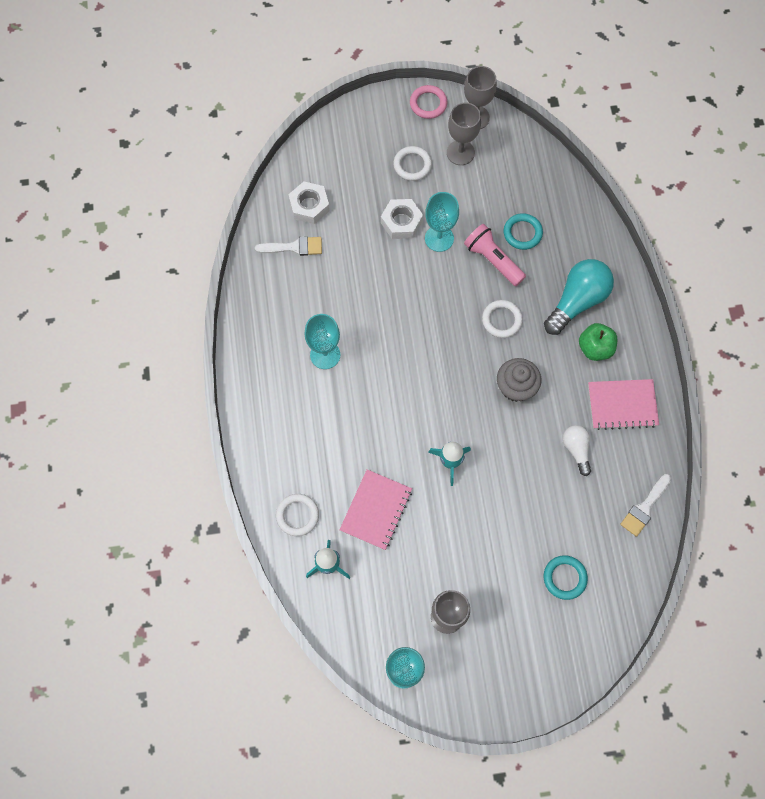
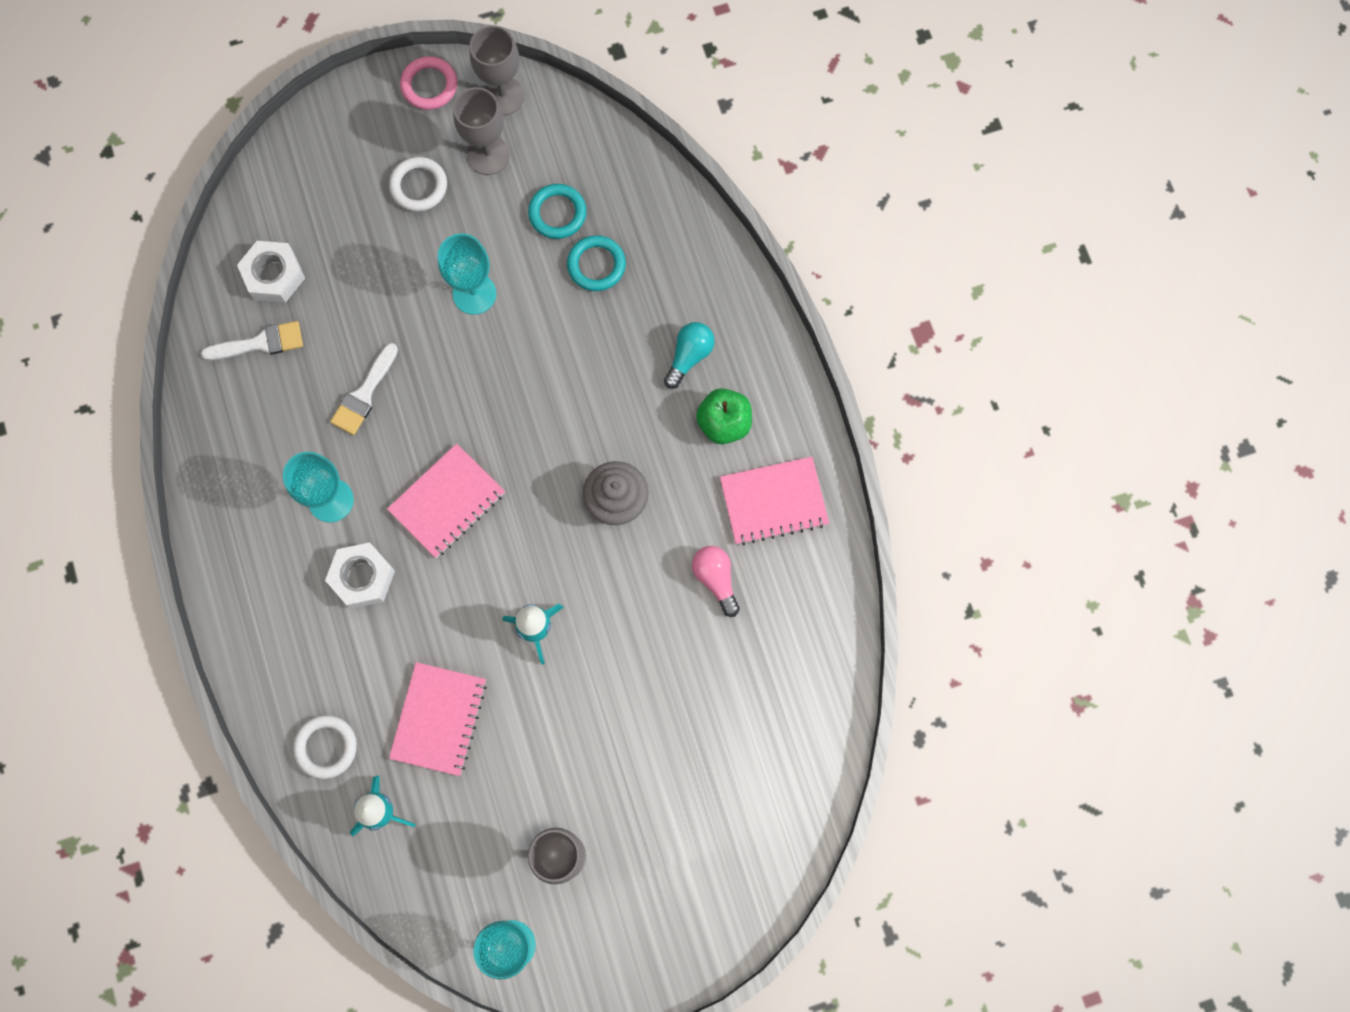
camera: 10 degrees left, 5 degrees up
(401, 222) = (415, 278): white nut -> white nut (362, 577)
(402, 368) = (447, 502): none -> pink notebook
(493, 260) = (558, 314): pink flashlight -> none
(501, 320) = (583, 403): white ring -> none
(564, 578) = (722, 770): turquoise ring -> turquoise ring (557, 213)
(576, 449) = (715, 579): white light bulb -> pink light bulb
(577, 301) = (689, 356): turquoise light bulb -> turquoise light bulb, size x0.56
(644, 507) = (823, 648): white brush -> white brush (364, 394)

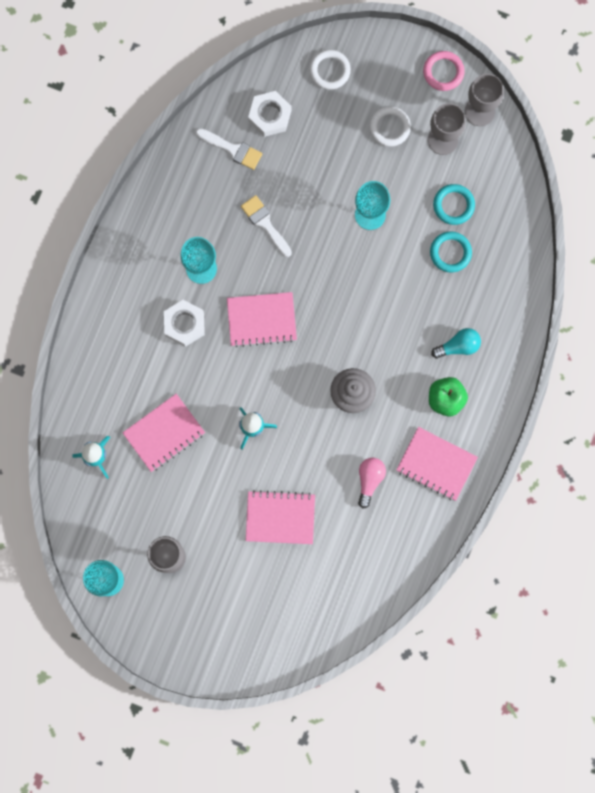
camera: 40 degrees right, 5 degrees up
(326, 747) = (95, 399): white ring -> white ring (329, 70)
(364, 394) = (265, 223): white brush -> white brush turned 75 degrees clockwise
(651, 704) = (280, 518): none -> pink notebook

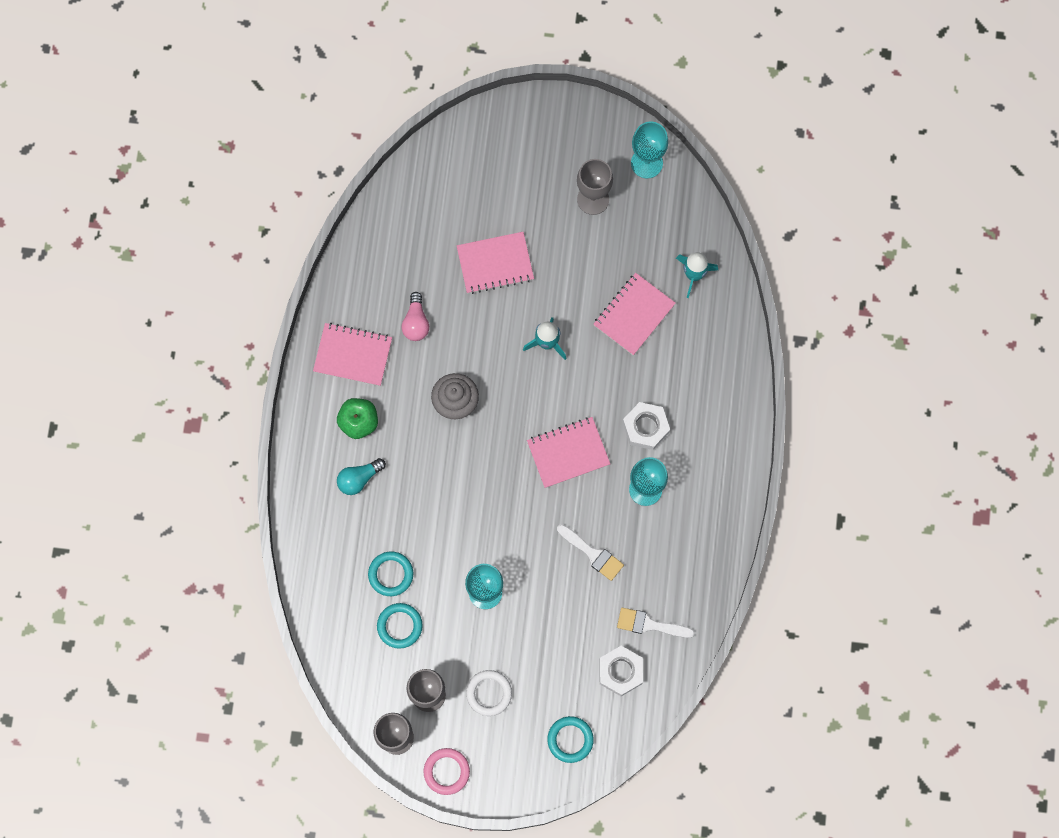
camera: 165 degrees right, 5 degrees down
(329, 70) = (570, 739): white ring -> turquoise ring

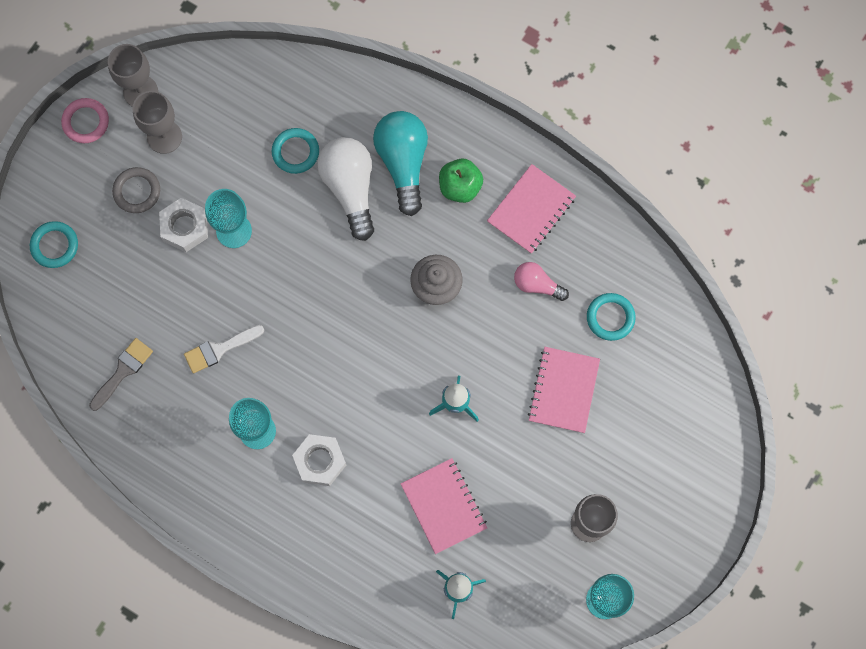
camera: 115 degrees right, 0 degrees up
(359, 479) = (403, 163): turquoise light bulb -> turquoise light bulb, size x1.79
(399, 626) = (242, 139): turquoise ring -> turquoise ring (610, 317)
(402, 512) = (350, 188): none -> white light bulb
(489, 693) = (137, 191): white ring -> grey ring
(568, 453) = (331, 372): pink notebook -> none
(620, 672) = (93, 322): white nut -> white nut (185, 227)
(649, 624) = (123, 371): white brush -> grey brush

